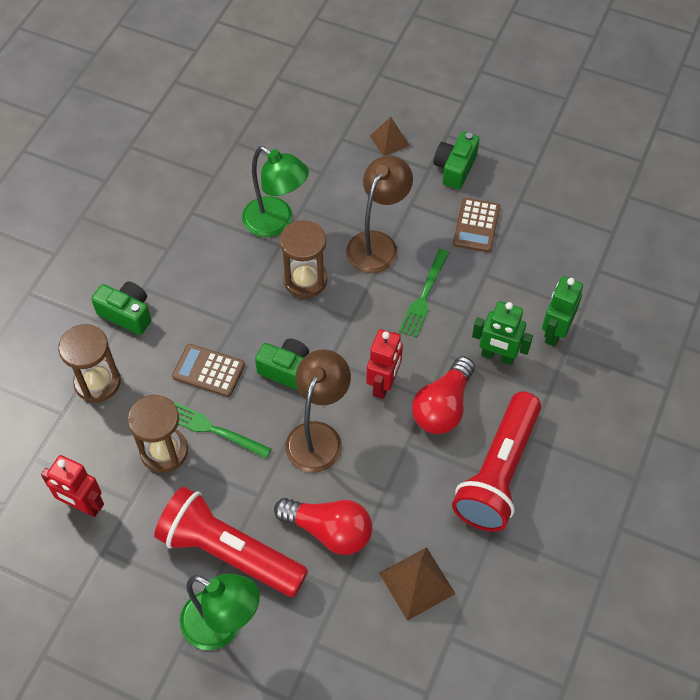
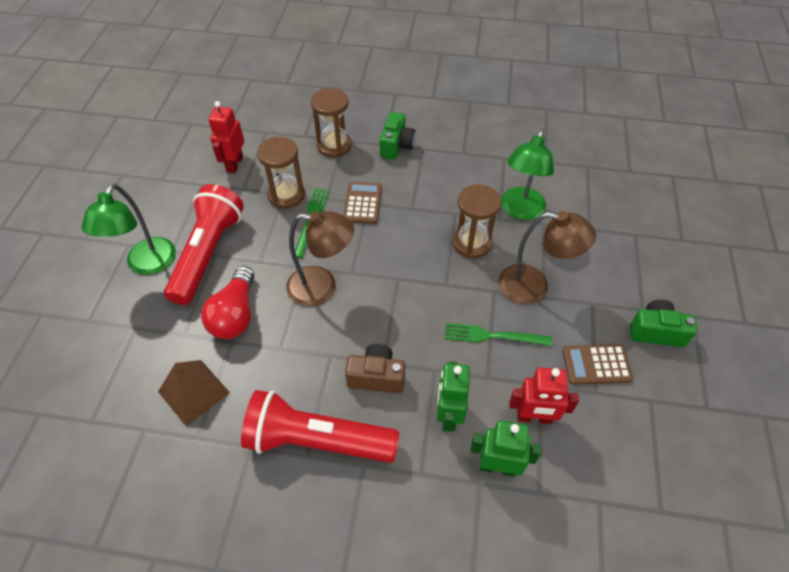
camera: 75 degrees right, 5 degrees down
(288, 371) = (378, 252): green camera -> none
(383, 384) = (386, 323): red robot -> red robot (534, 417)
(389, 140) = (656, 270): brown pyramid -> none
(443, 407) = (376, 377): red light bulb -> brown camera

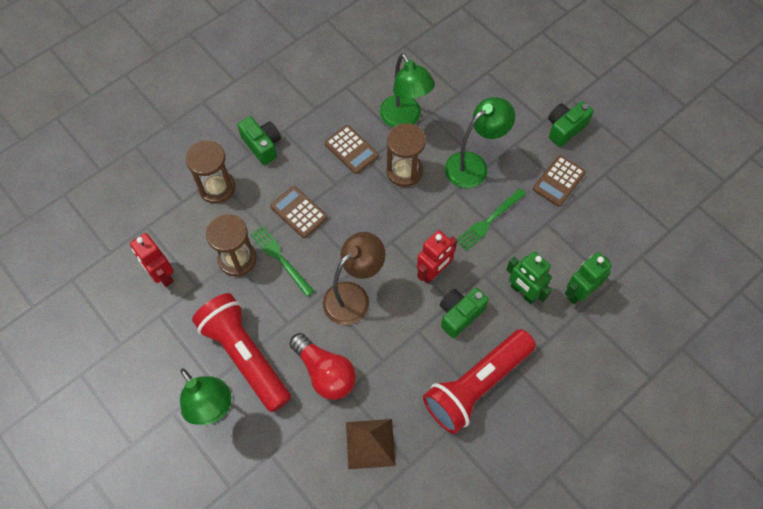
camera: 50 degrees left, 10 degrees up
(376, 377) = (459, 314): brown camera -> green camera
(452, 197) = (351, 150): none -> brown calculator
(534, 286) = (473, 165): brown lamp -> green lamp
(534, 417) = (564, 246): red robot -> red robot (433, 272)

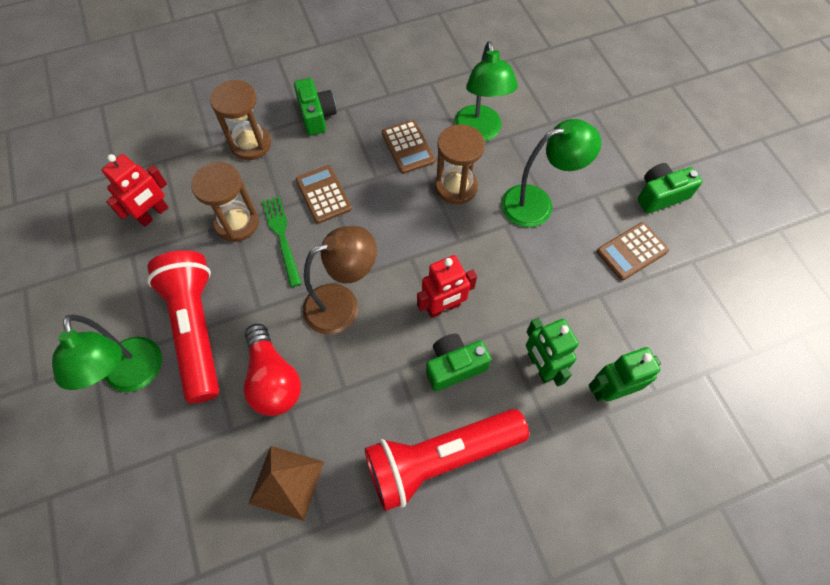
camera: 20 degrees right, 0 degrees up
(162, 275) = (153, 214): red robot -> red robot turned 120 degrees counterclockwise
(489, 221) = (531, 270): green fork -> none

